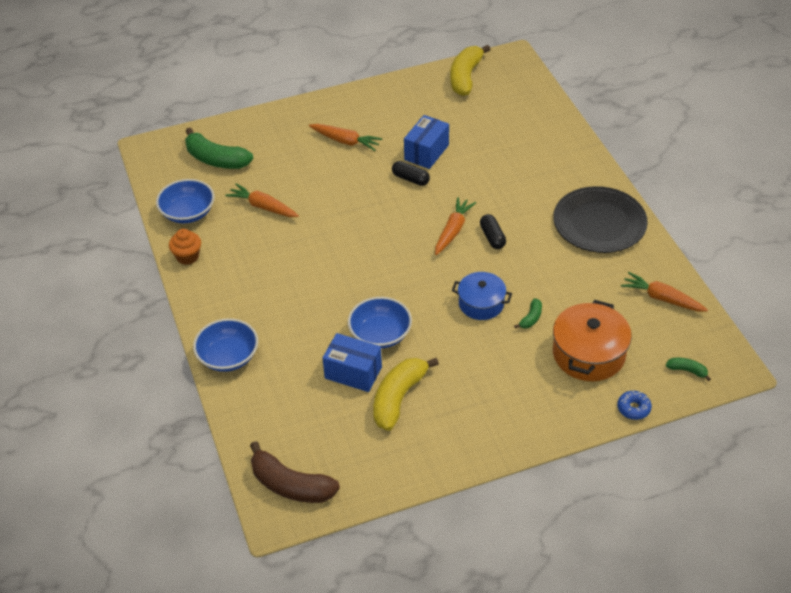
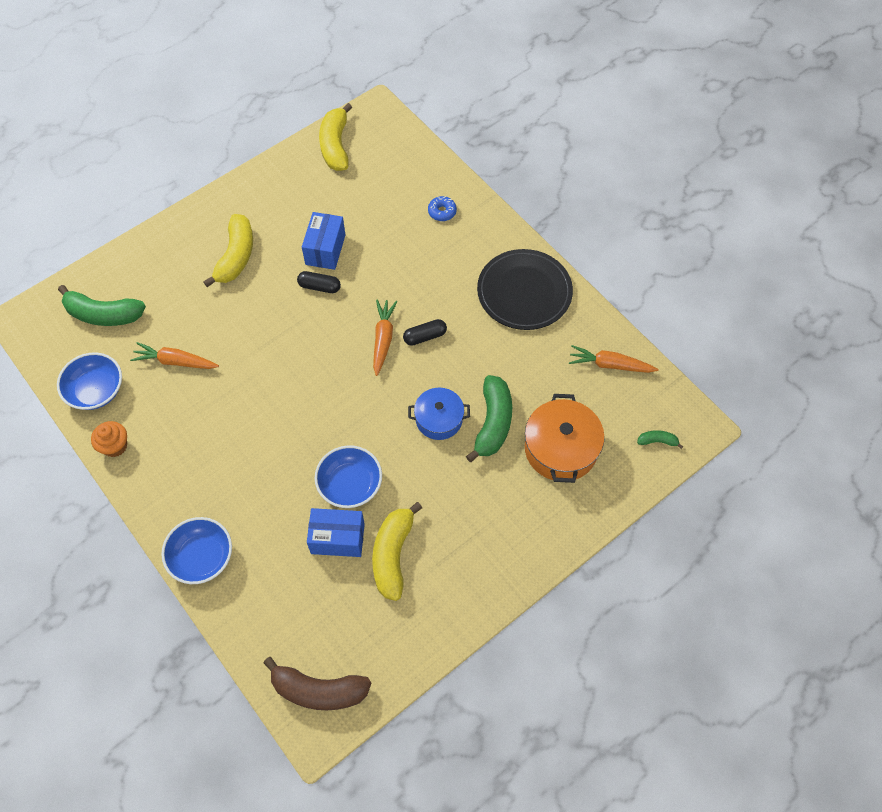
camera: 20 degrees left, 15 degrees up
(345, 141) = (236, 256): orange carrot -> yellow banana
(492, 237) = (425, 336): black capsule -> black capsule turned 75 degrees counterclockwise
(531, 318) = (493, 423): green banana -> green banana, size x2.15
(633, 408) = (621, 499): blue donut -> blue donut (442, 212)

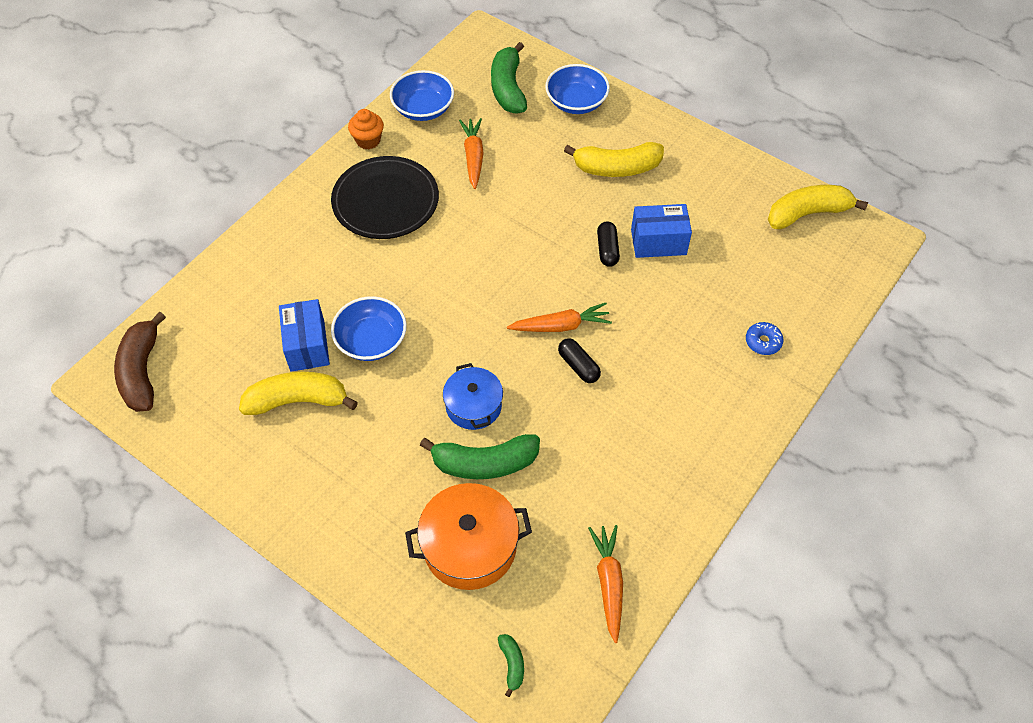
camera: 75 degrees right, 5 degrees down
(201, 557) = (266, 239): blue bowl -> blue bowl (576, 102)
(524, 292) = (681, 458): black plate -> black plate (385, 201)

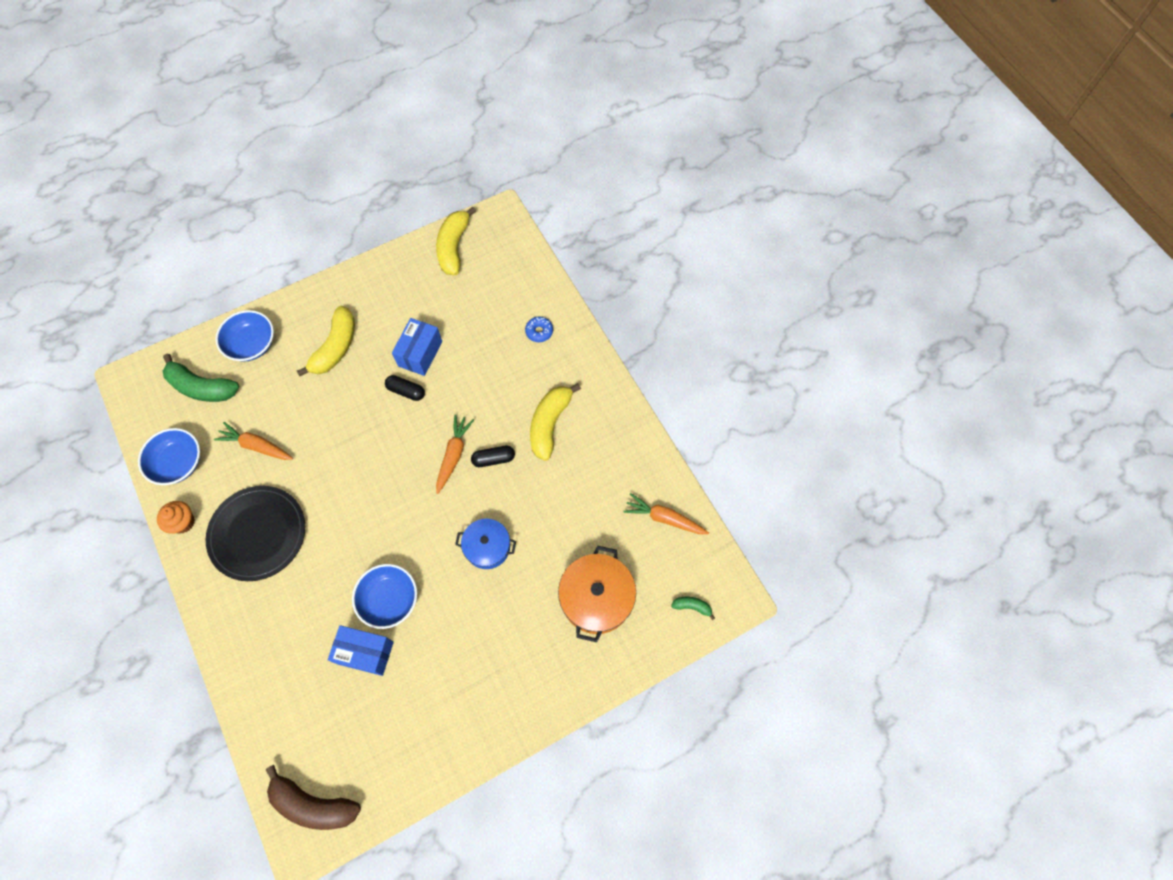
camera: 65 degrees left, 10 degrees up
(298, 401) = (413, 679): yellow banana -> yellow banana (550, 424)
(484, 463) = (538, 560): green banana -> none

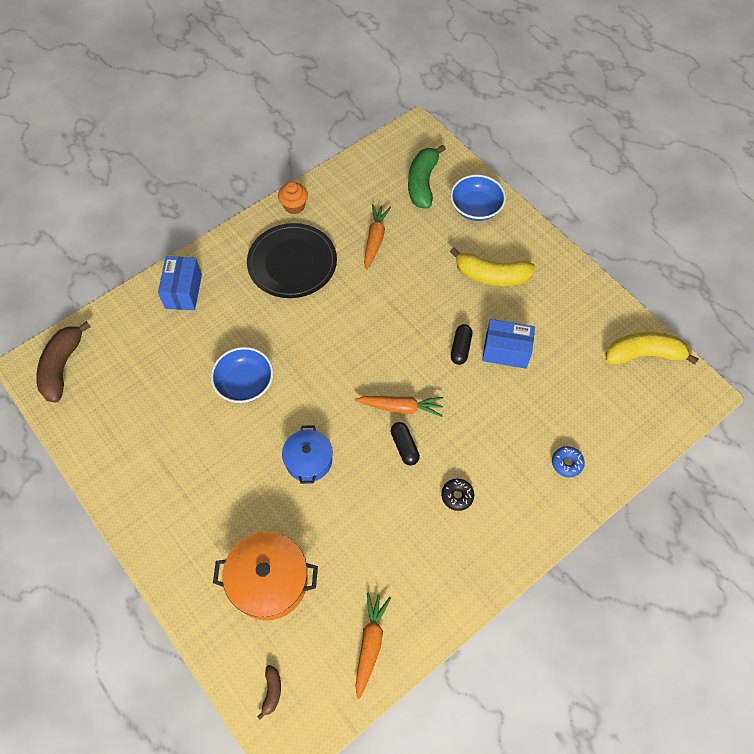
camera: 80 degrees right, 5 degrees down
(178, 463) = (347, 187): blue bowl -> none
(365, 653) = (193, 375): blue box -> blue box (183, 291)
(550, 424) = (457, 496): yellow banana -> black donut
(692, 606) = (272, 691): green banana -> brown banana

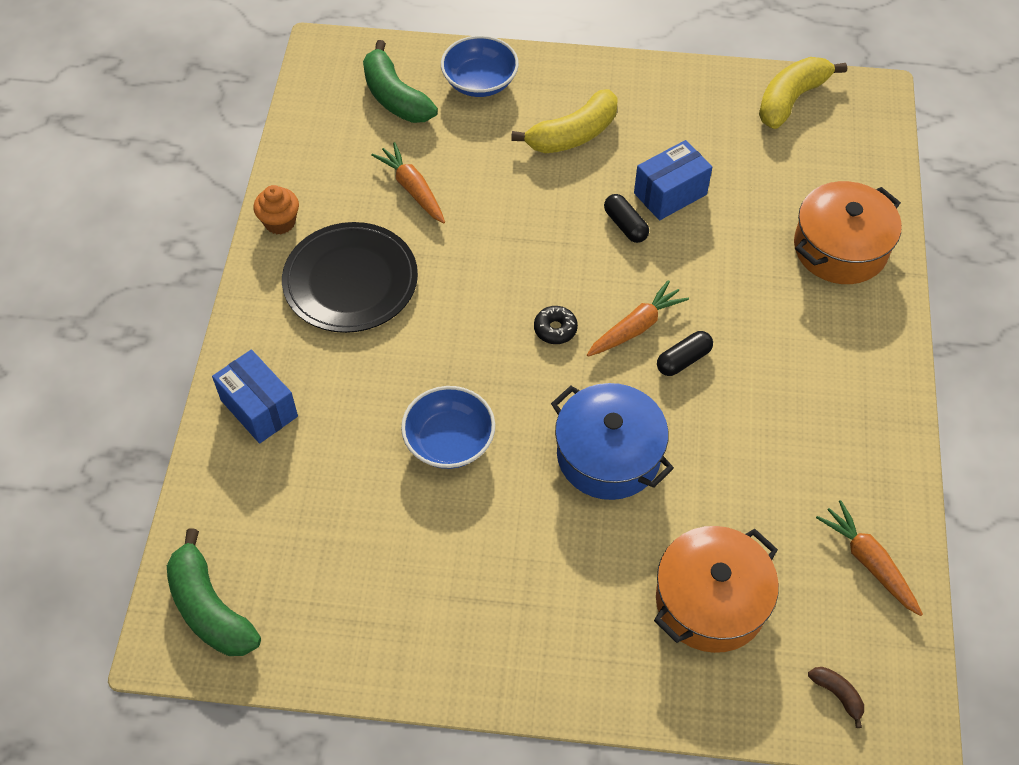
camera: 45 degrees left, 5 degrees down
(62, 367) = (210, 608): brown banana -> green banana
(308, 460) = (608, 455): blue pot -> blue pot, size x1.54
(404, 447) = (683, 360): black capsule -> black capsule turned 60 degrees counterclockwise
(457, 496) = (784, 361): black donut -> black donut (555, 329)
(567, 463) = (840, 248): blue donut -> orange pot

